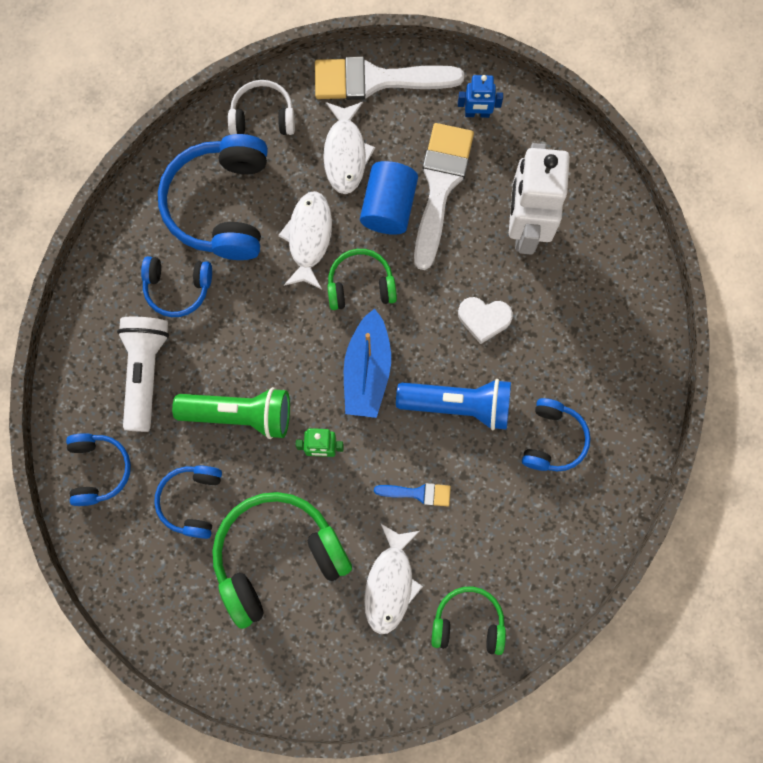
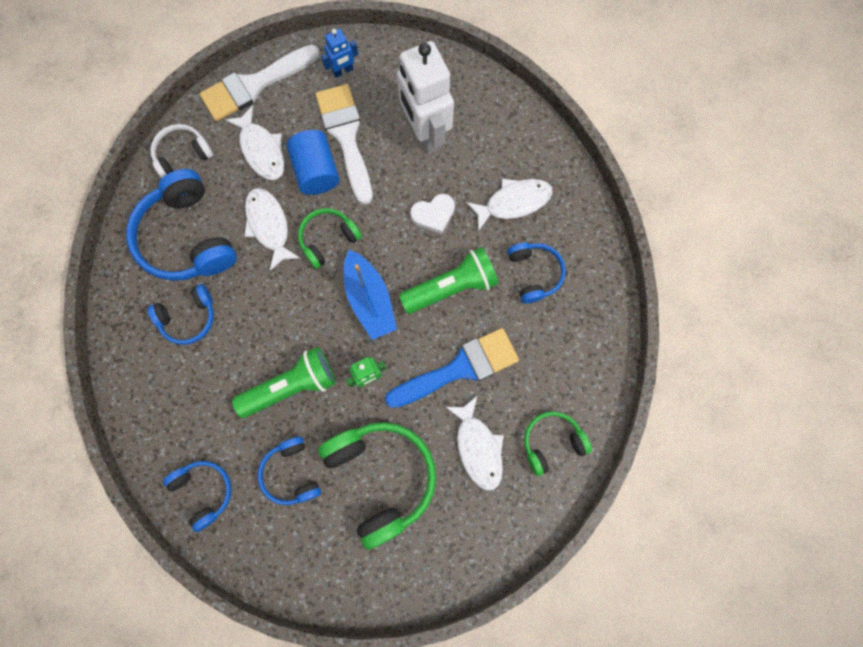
camera: 30 degrees left, 0 degrees up
(145, 373) = (199, 396): white flashlight -> none
(277, 557) = (381, 477): green headphones -> green headphones turned 120 degrees clockwise
(418, 493) = (459, 368): blue brush -> blue brush, size x2.11
(458, 405) = (451, 287): blue flashlight -> green flashlight
(576, 352) = (513, 202): none -> white fish

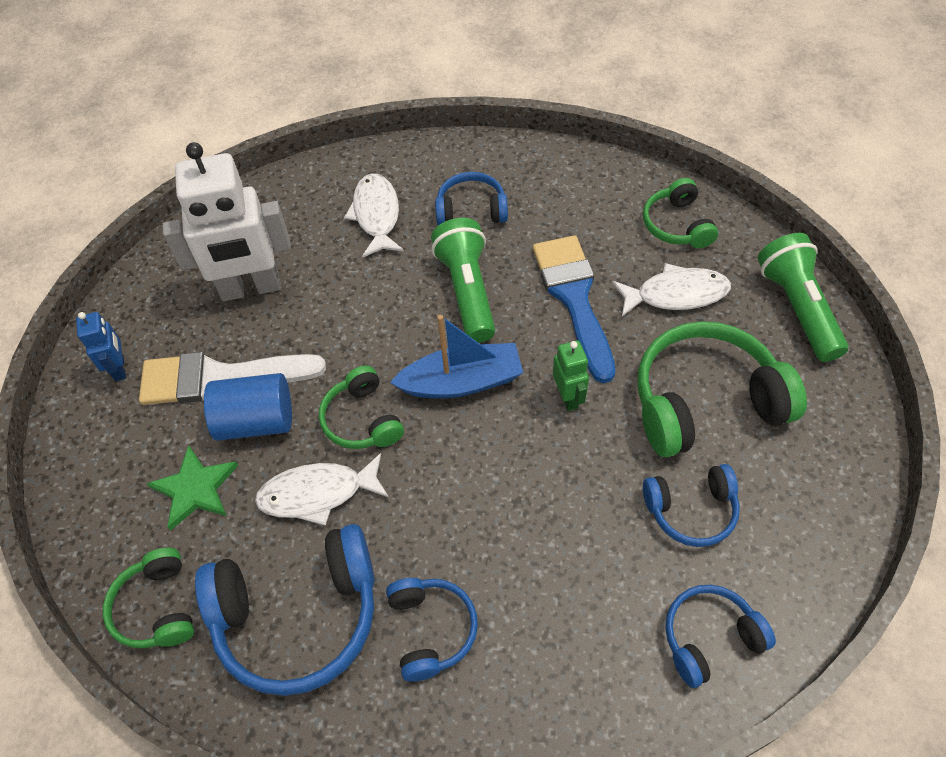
camera: 75 degrees left, 20 degrees down
(182, 155) = (157, 607): white headphones -> green headphones
(254, 85) = (86, 486): white brush -> none
(261, 150) = (195, 489): white fish -> green star
(291, 386) = (565, 495): green flashlight -> green flashlight (797, 308)
(433, 214) = (366, 295): white heart -> none

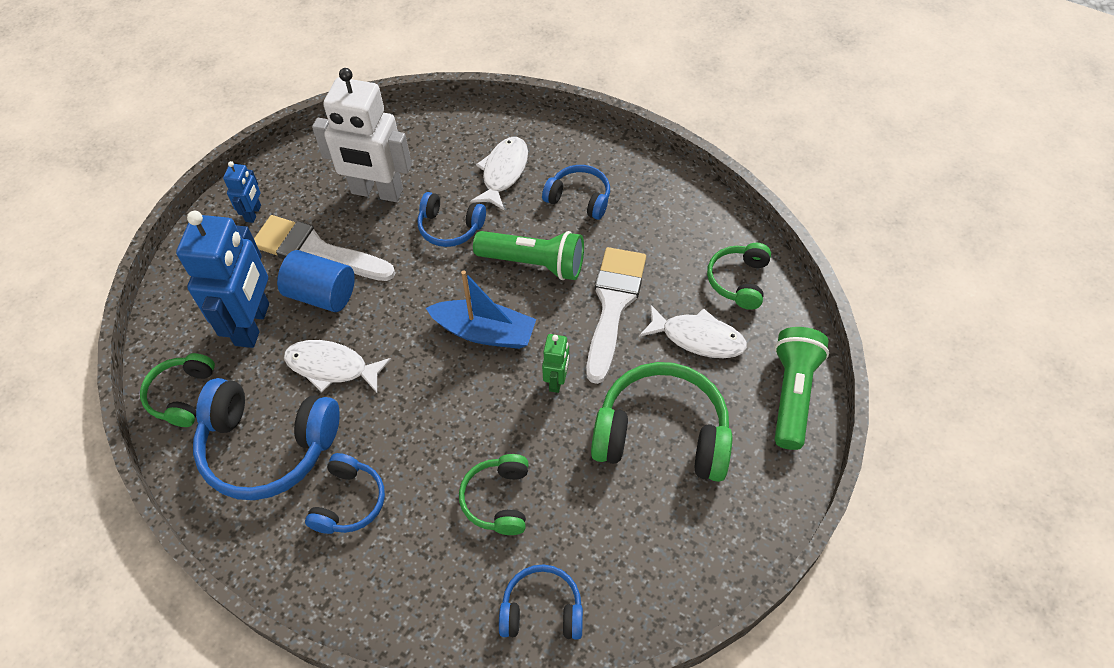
camera: 25 degrees right, 0 degrees up
(195, 489) = (253, 324): green star -> blue robot
(362, 419) = (395, 327): green headphones -> green headphones (498, 499)
(467, 291) = (534, 263): green flashlight -> green flashlight turned 90 degrees clockwise
(574, 298) = (613, 305): blue brush -> white brush
(691, 510) = (593, 511): blue headphones -> blue headphones (450, 227)

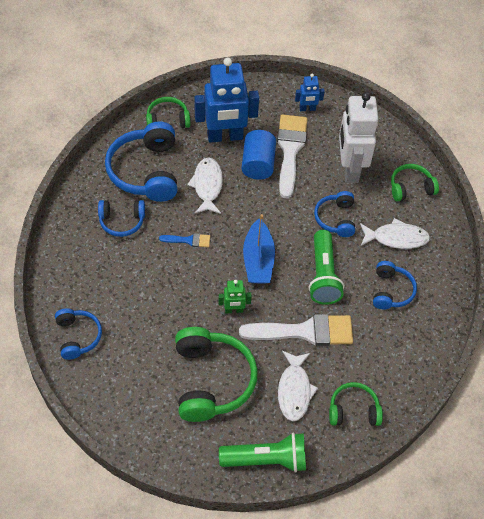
camera: 70 degrees right, 0 degrees up
(419, 413) = (188, 240): none -> blue brush
(498, 499) = (141, 297): green headphones -> green headphones (411, 187)

